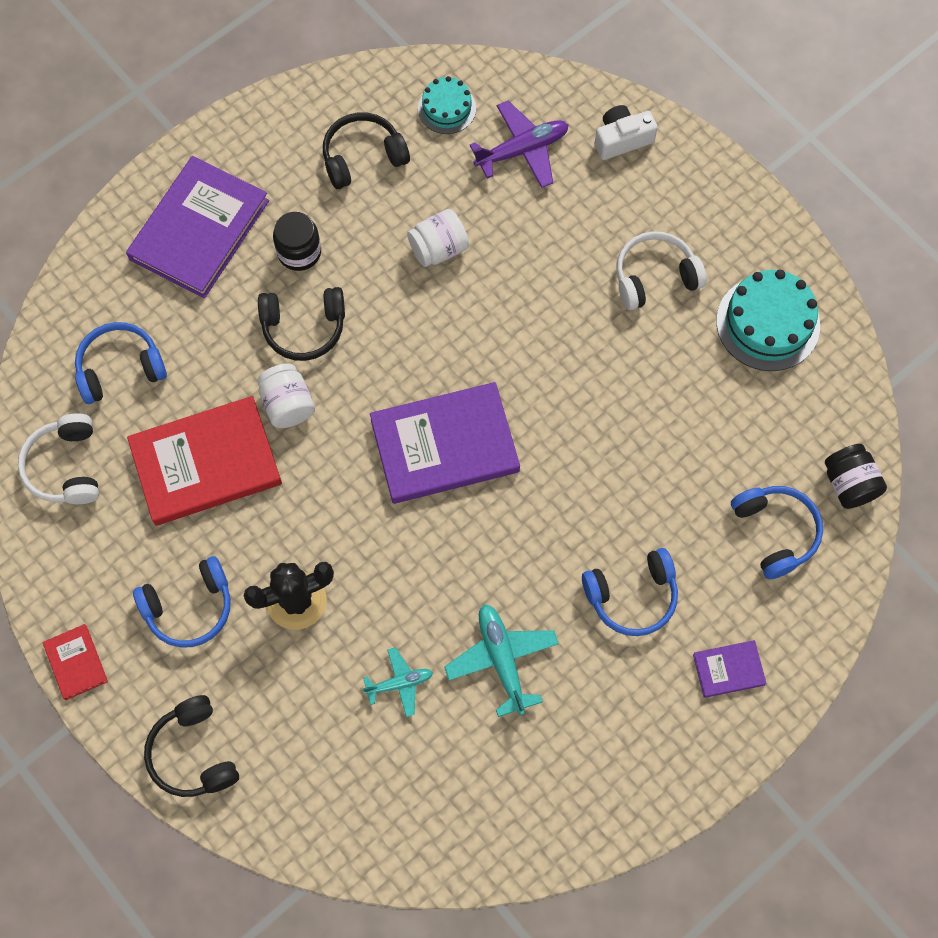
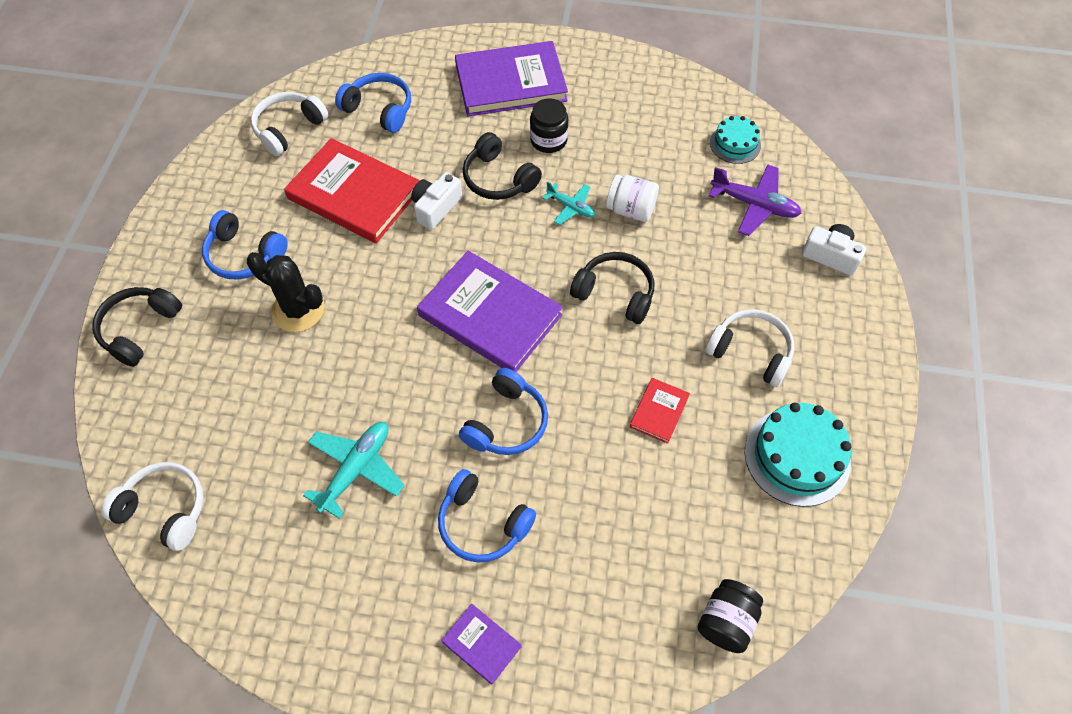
camera: 50 degrees right, 10 degrees down
(76, 663) = (158, 223): red book -> red book (659, 411)
(287, 404) = (436, 208): white jar -> white camera
(363, 157) = (650, 125): black headphones -> black headphones (615, 293)
(399, 683) = (285, 415): turquoise plane -> turquoise plane (571, 207)
(409, 841) = (165, 509): none -> white headphones
(775, 532) = (630, 593): blue headphones -> blue headphones (507, 423)

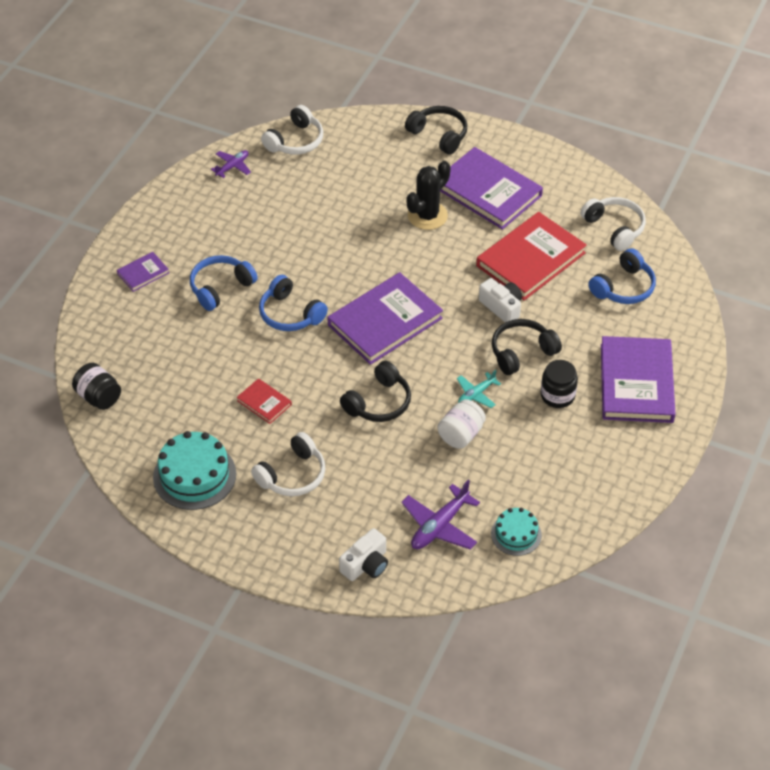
camera: 105 degrees right, 10 degrees down
(231, 585) = (232, 166): none -> purple plane
(244, 255) = (488, 191): blue headphones -> purple book
(356, 469) = (286, 231): turquoise plane -> none

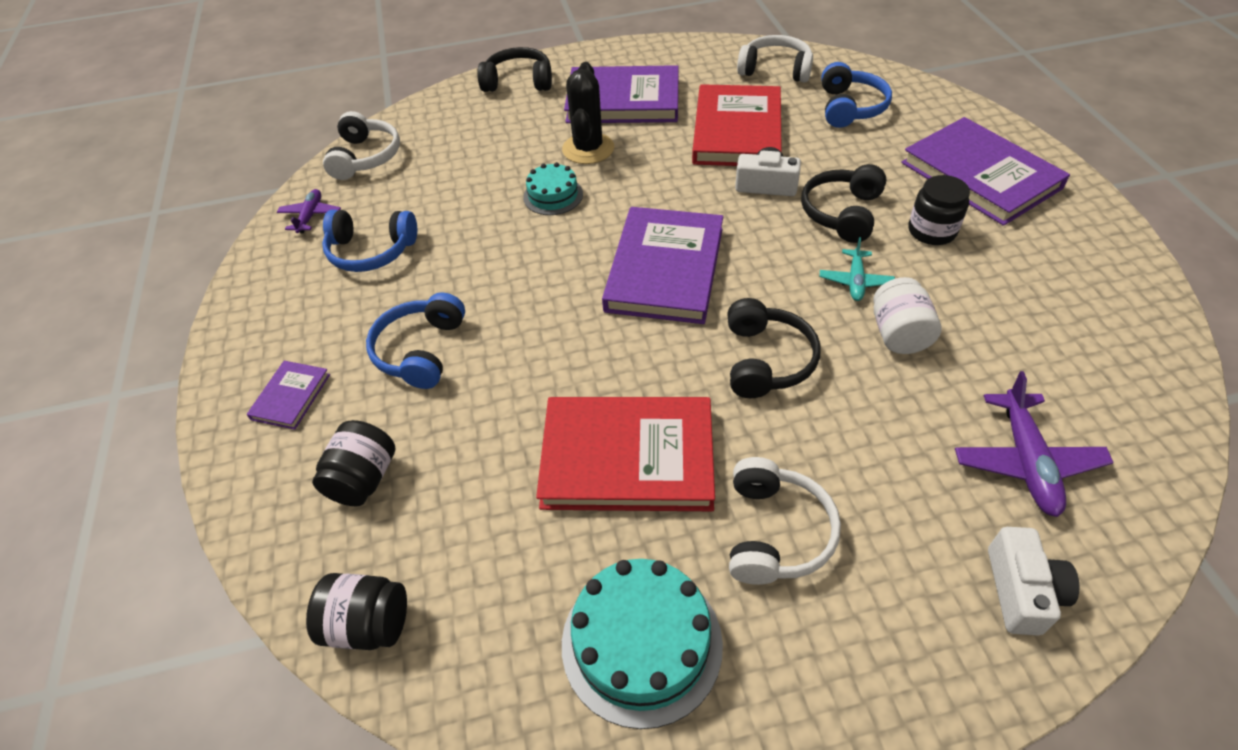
camera: 35 degrees left, 0 degrees up
(144, 335) = (363, 479): none -> black jar
(264, 402) = (627, 457): red book -> red book, size x2.17
(290, 314) = (544, 328): blue headphones -> blue headphones (371, 251)
(516, 534) = (1111, 406): turquoise cake -> turquoise cake (553, 195)

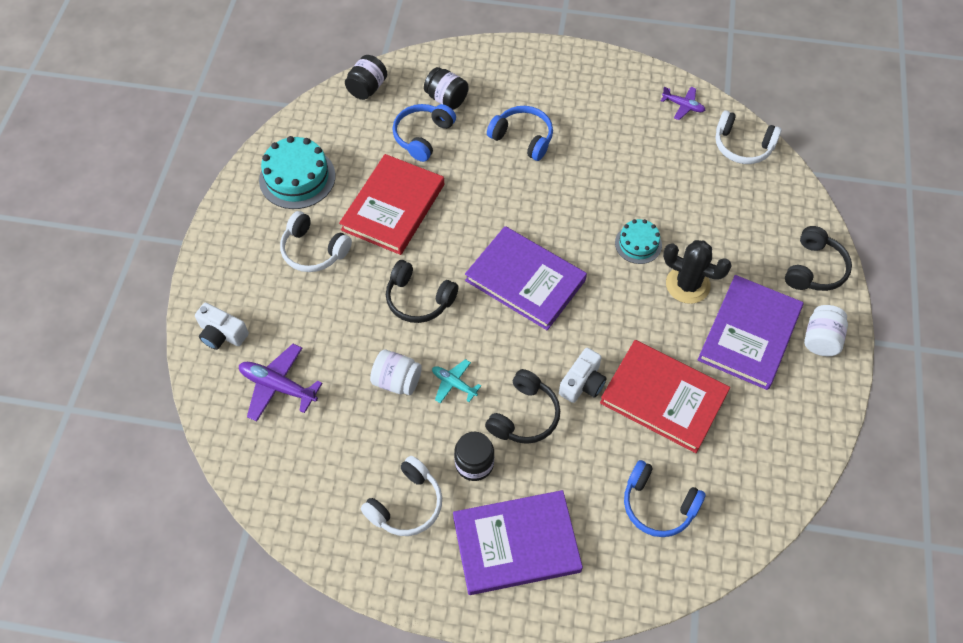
camera: 110 degrees right, 10 degrees up
(291, 397) = (519, 78): purple book -> none
(371, 251) = (627, 131): blue headphones -> blue headphones (422, 136)
(600, 64) = (821, 339): none -> white jar
(775, 70) = (749, 478): white headphones -> white headphones (406, 504)
(841, 213) = (524, 416): black headphones -> black headphones turned 75 degrees clockwise

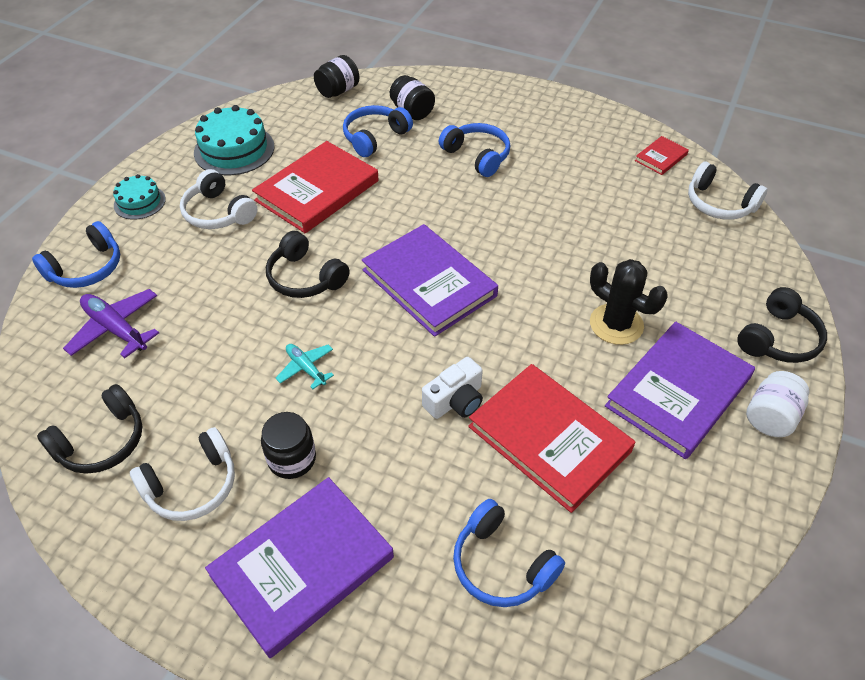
camera: 15 degrees right, 10 degrees down
(222, 334) = (87, 268): white camera -> blue headphones
(397, 381) = (244, 351): white jar -> none
(516, 544) = (302, 566): purple book -> purple book turned 45 degrees counterclockwise
(524, 416) = (373, 420): black headphones -> black headphones (102, 442)
(638, 244) = (570, 273): turquoise cake -> turquoise cake (139, 202)
(683, 106) = (661, 157): purple plane -> red book

